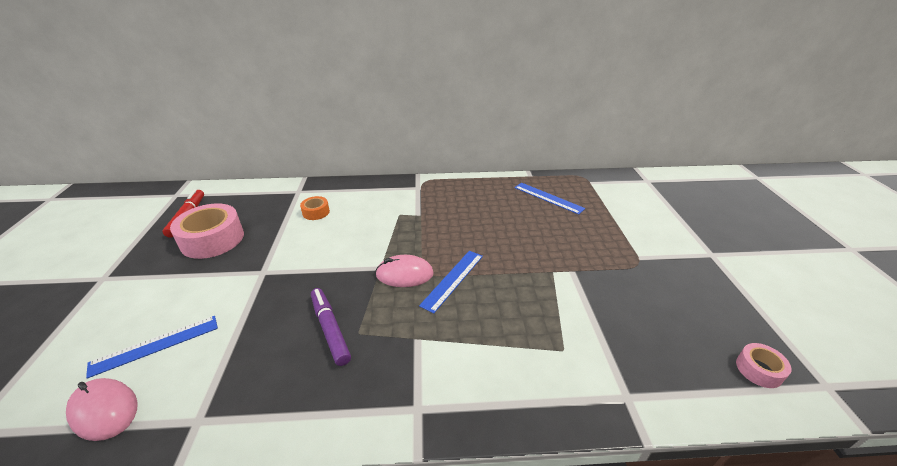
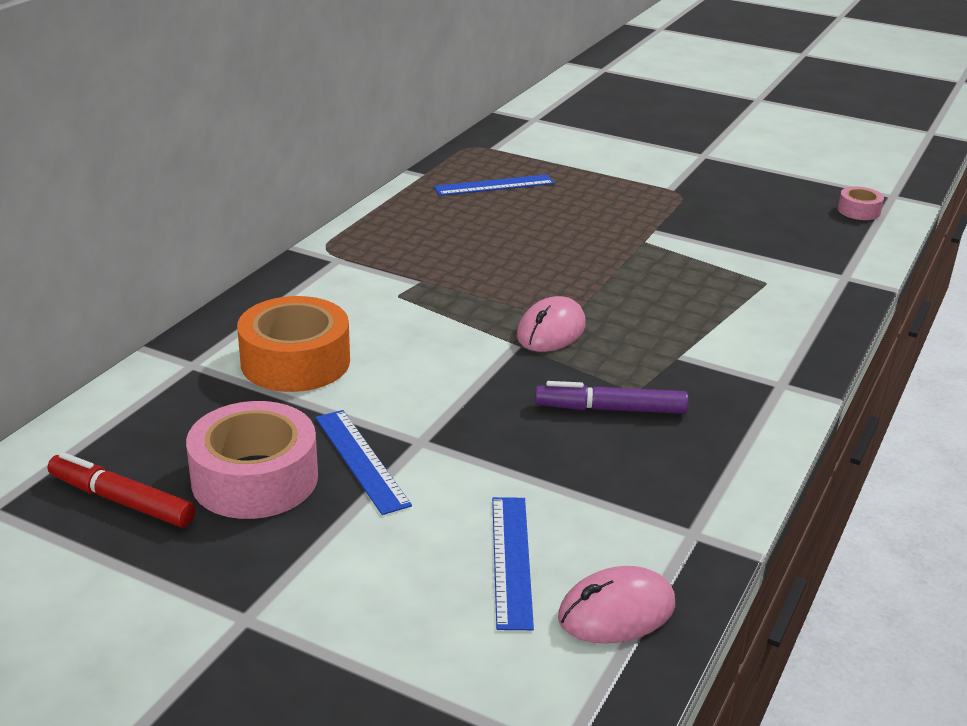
camera: 60 degrees left, 5 degrees down
(316, 212) = (295, 362): orange tape -> orange tape, size x2.03
(453, 279) = (597, 303): blue ruler -> blue ruler (361, 460)

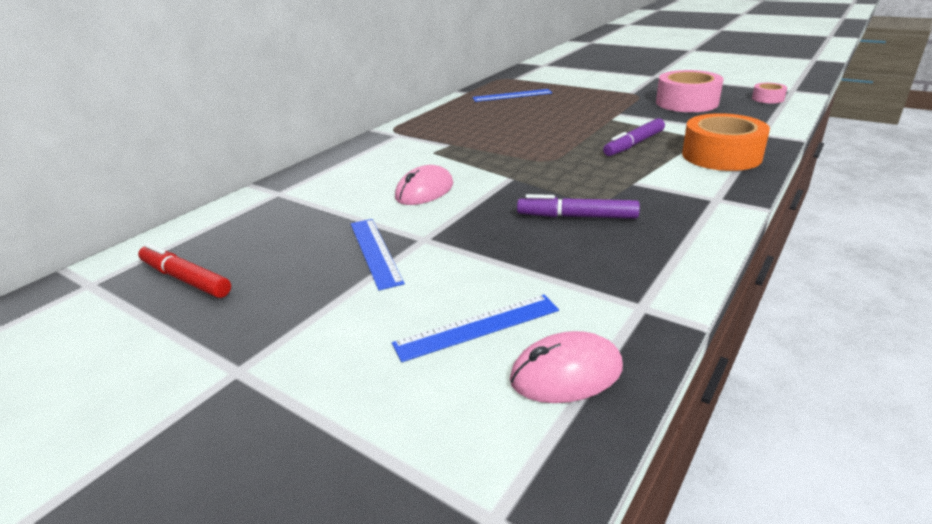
camera: 10 degrees right, 0 degrees up
(255, 479) = (290, 264): pink tape -> pink tape (686, 103)
(295, 362) = (349, 190): orange tape -> orange tape (721, 155)
(511, 560) = (477, 327): blue ruler -> blue ruler turned 60 degrees clockwise
(551, 331) = (537, 169): pink mouse -> pink mouse (424, 191)
(677, 290) = (634, 144): none -> purple marker

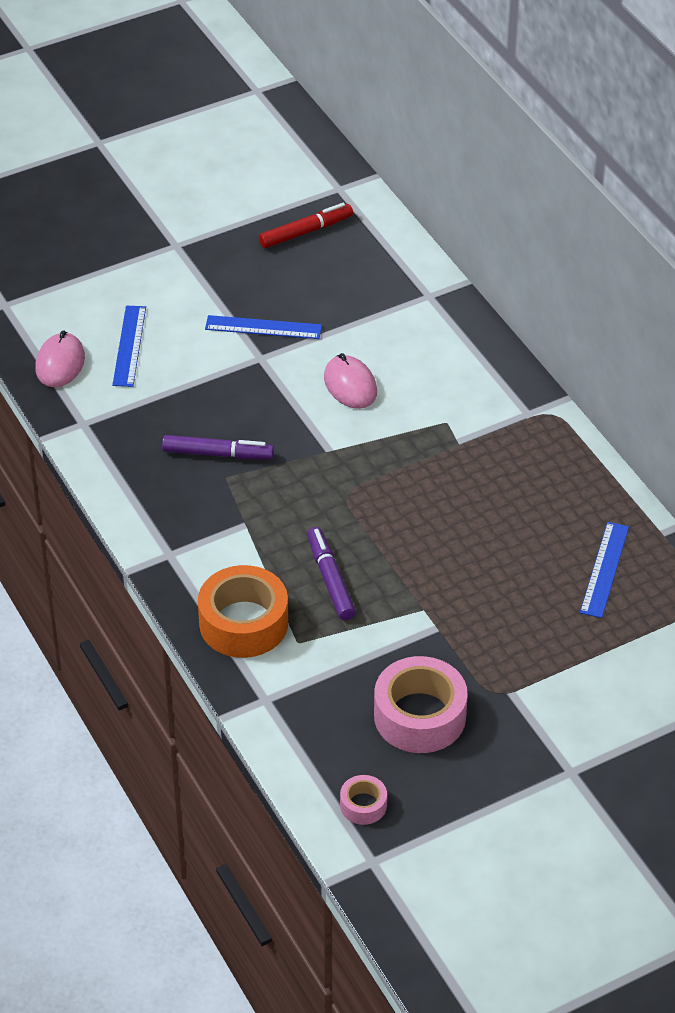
camera: 115 degrees right, 15 degrees up
(576, 216) = (218, 454): purple marker -> purple marker turned 60 degrees clockwise

